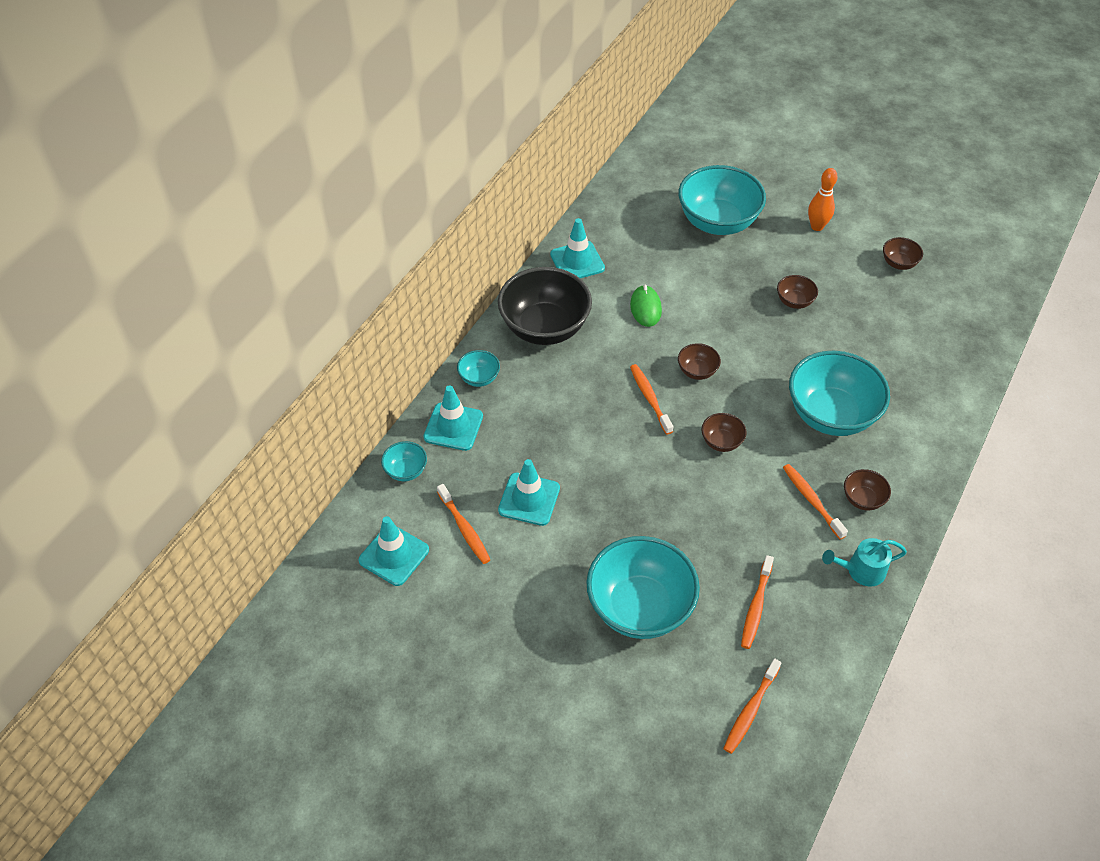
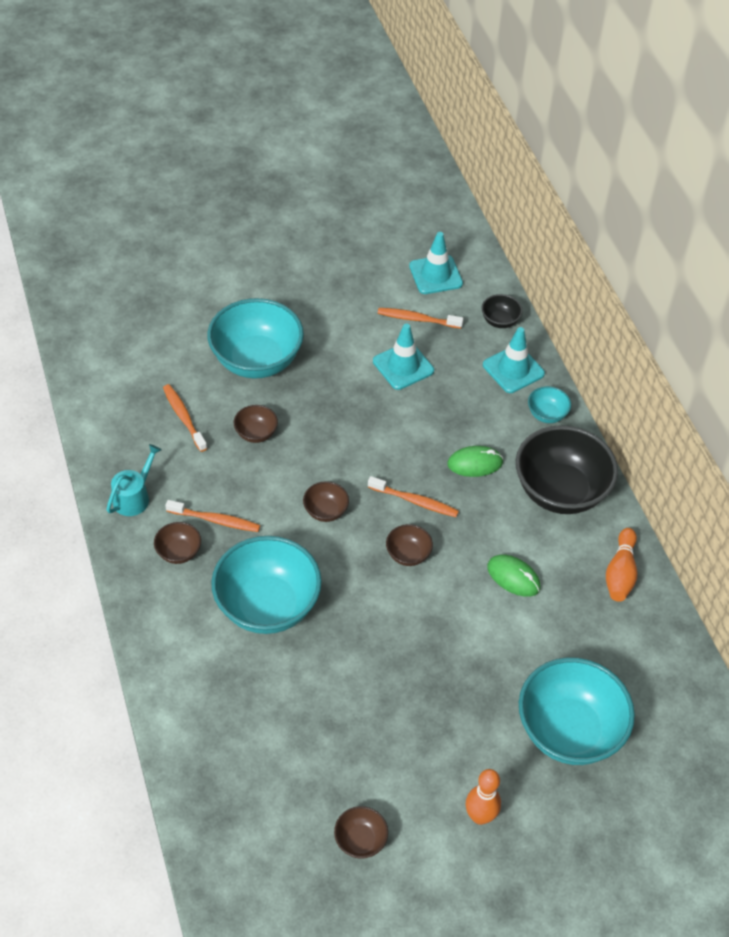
camera: 130 degrees right, 0 degrees up
(406, 471) = (500, 321): turquoise bowl -> black bowl
(575, 388) = (475, 463): none -> green mouse
(577, 261) = (620, 573): turquoise traffic cone -> orange bowling pin
(750, 710) = (129, 358): orange toothbrush -> none
(794, 301) = (407, 698): brown bowl -> brown bowl (256, 433)

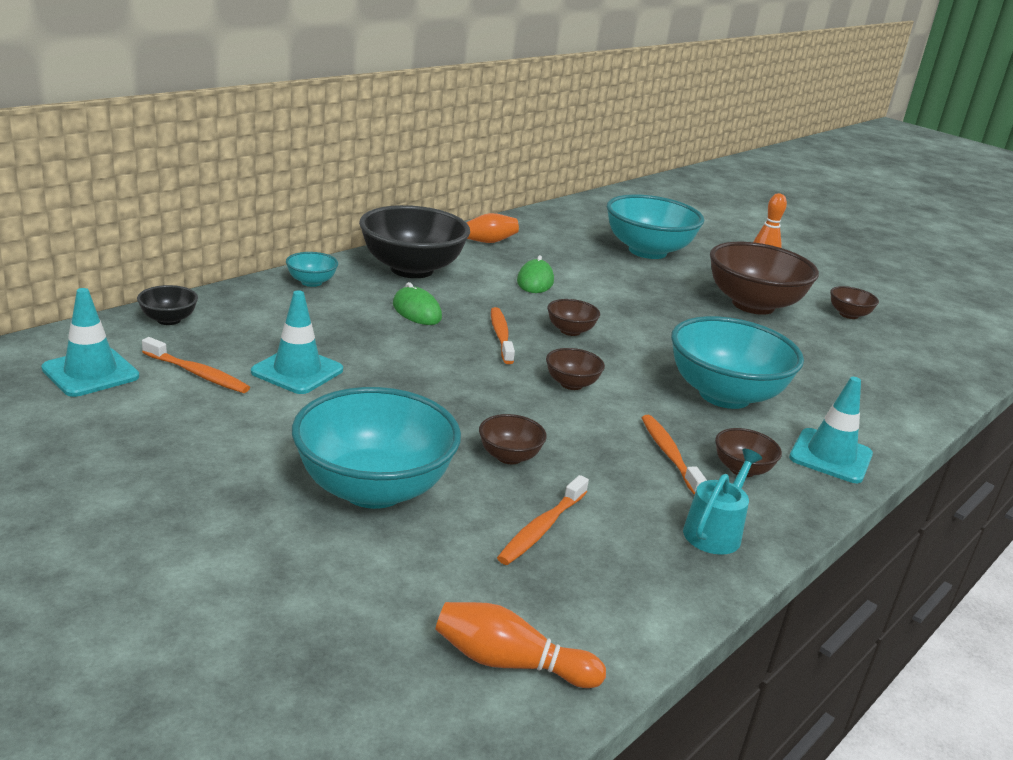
camera: 120 degrees left, 25 degrees down
(104, 363) = (510, 663): none -> orange bowling pin
(134, 497) = (715, 531): turquoise watering can -> turquoise watering can turned 120 degrees clockwise
(411, 751) = (753, 305): none -> brown bowl
(417, 319) = (197, 373): orange toothbrush -> orange toothbrush turned 45 degrees counterclockwise
(513, 369) = (253, 304): turquoise traffic cone -> turquoise traffic cone (830, 456)

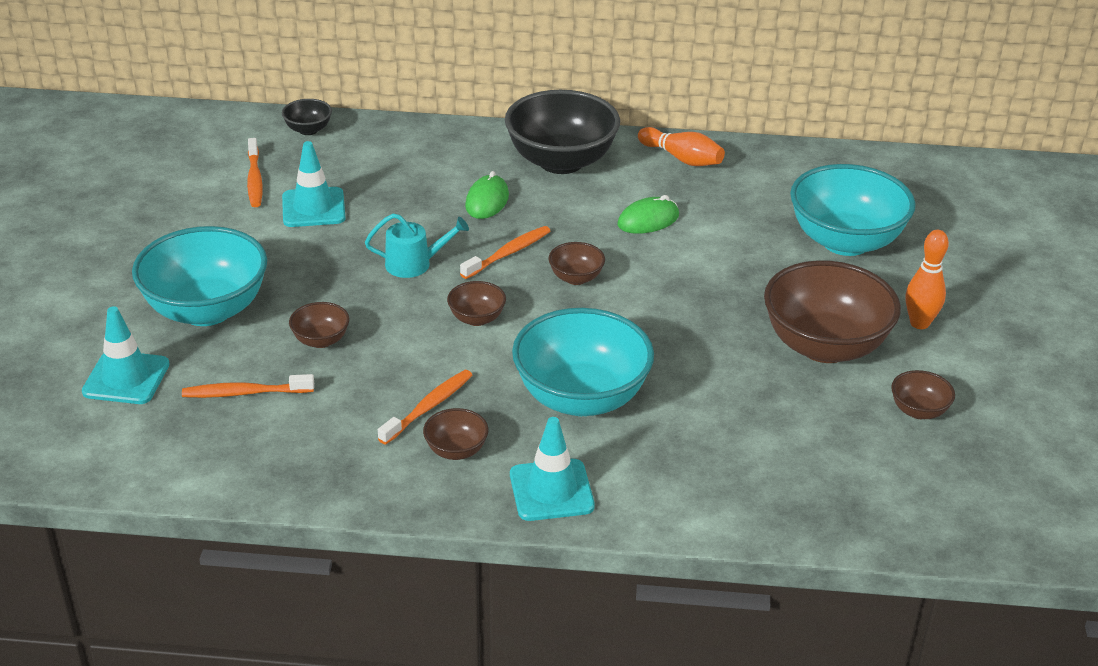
camera: 55 degrees right, 10 degrees up
(90, 373) = (202, 149): turquoise traffic cone -> turquoise traffic cone (126, 378)
(311, 282) = (458, 140): turquoise bowl -> none
(510, 663) = (87, 442): orange bowling pin -> none
(715, 531) = (340, 469): turquoise watering can -> turquoise watering can (414, 264)

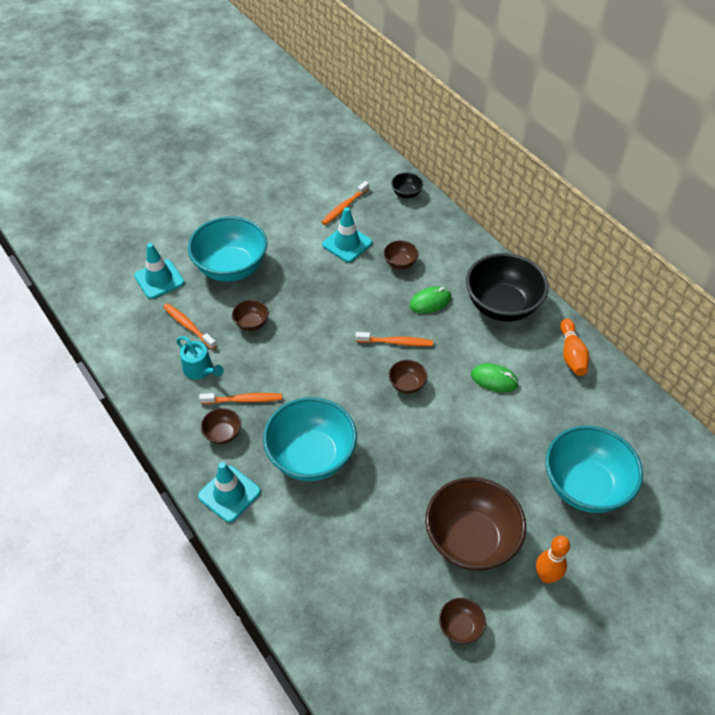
camera: 50 degrees right, 15 degrees up
(414, 264) = (346, 313): turquoise watering can -> turquoise watering can (200, 370)
(477, 318) = (329, 369): brown bowl -> brown bowl (400, 263)

